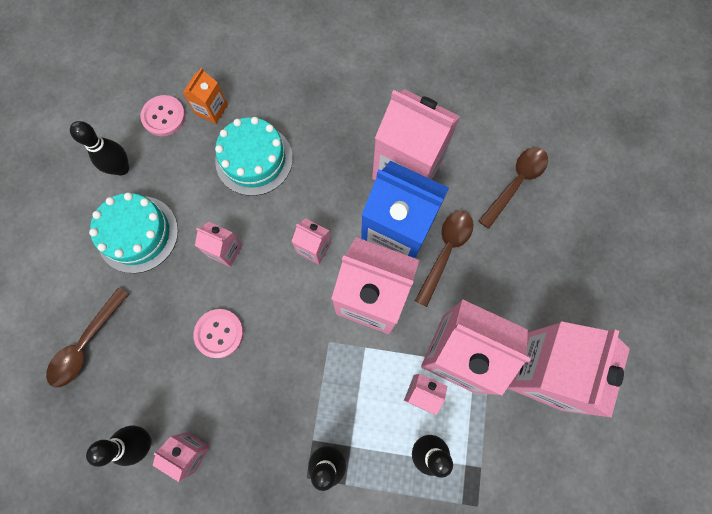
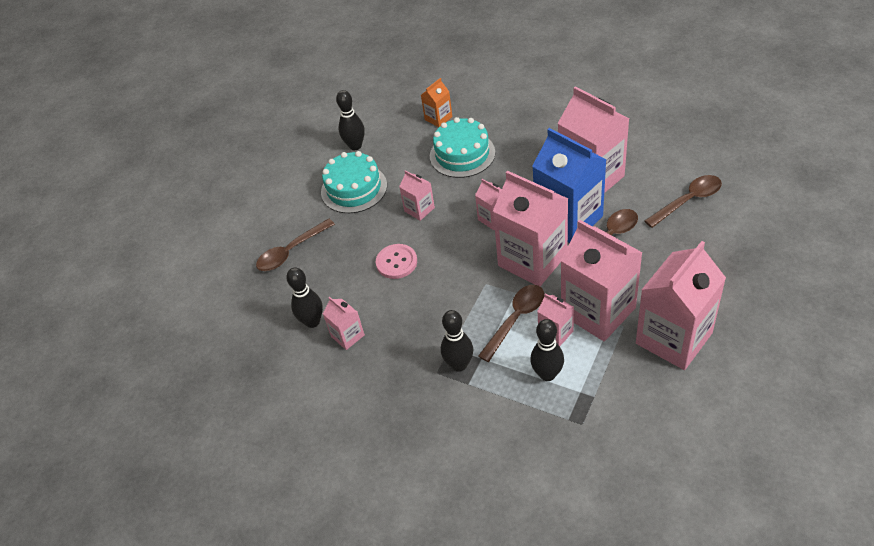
camera: 25 degrees right, 25 degrees down
(164, 116) = (399, 118): pink button -> none
(374, 384) = (515, 319): none -> brown spoon

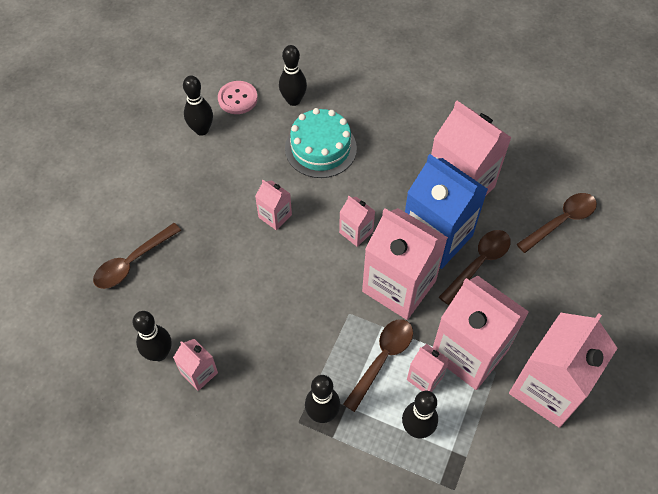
camera: 10 degrees left, 10 degrees up
(354, 188) = (201, 185): turquoise cake -> none
(396, 262) = (251, 282): pink button -> pink button (237, 98)
(438, 118) = (293, 100): orange carton -> black bowling pin

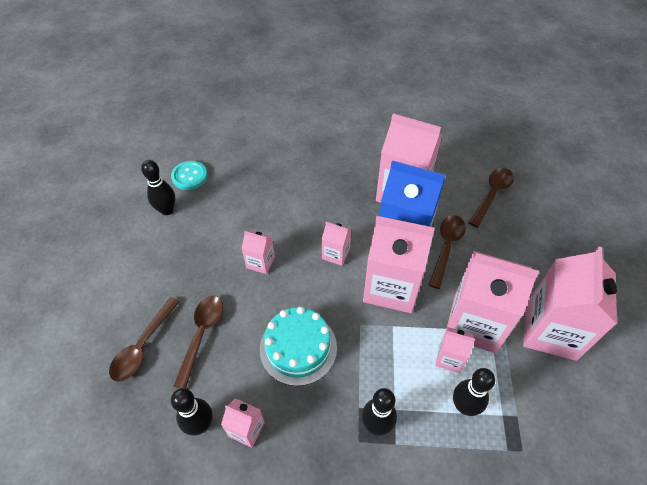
camera: 20 degrees left, 5 degrees down
(237, 98) = (189, 176): pink button -> turquoise button
(293, 100) = (238, 164): black bowling pin -> none
(320, 148) = (277, 195): turquoise cake -> turquoise cake (298, 348)
(382, 359) = (406, 355): brown spoon -> brown spoon (201, 335)

